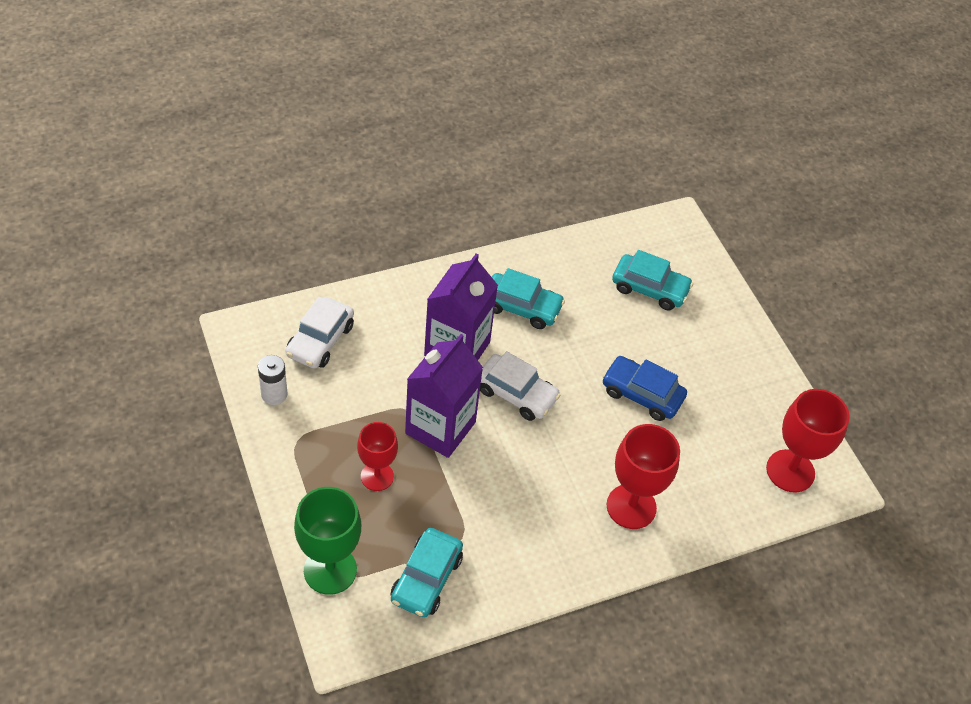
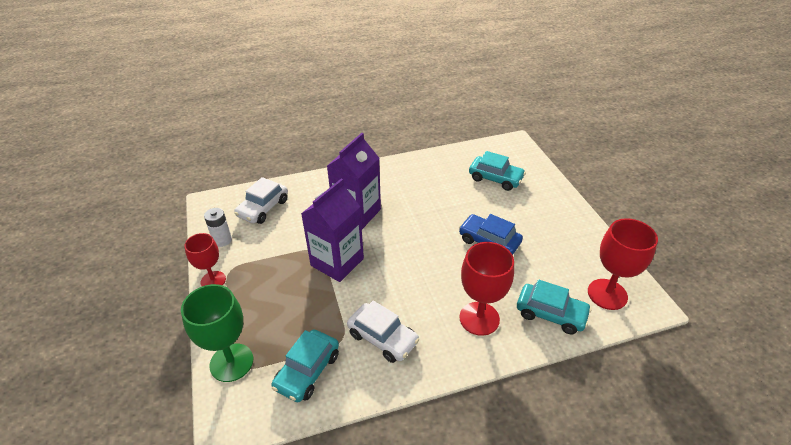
camera: 10 degrees right, 10 degrees down
(377, 476) = (283, 294): red goblet -> red goblet (213, 280)
(516, 394) = (396, 240): white car -> white car (382, 338)
(522, 307) = (405, 189): turquoise car -> turquoise car (550, 314)

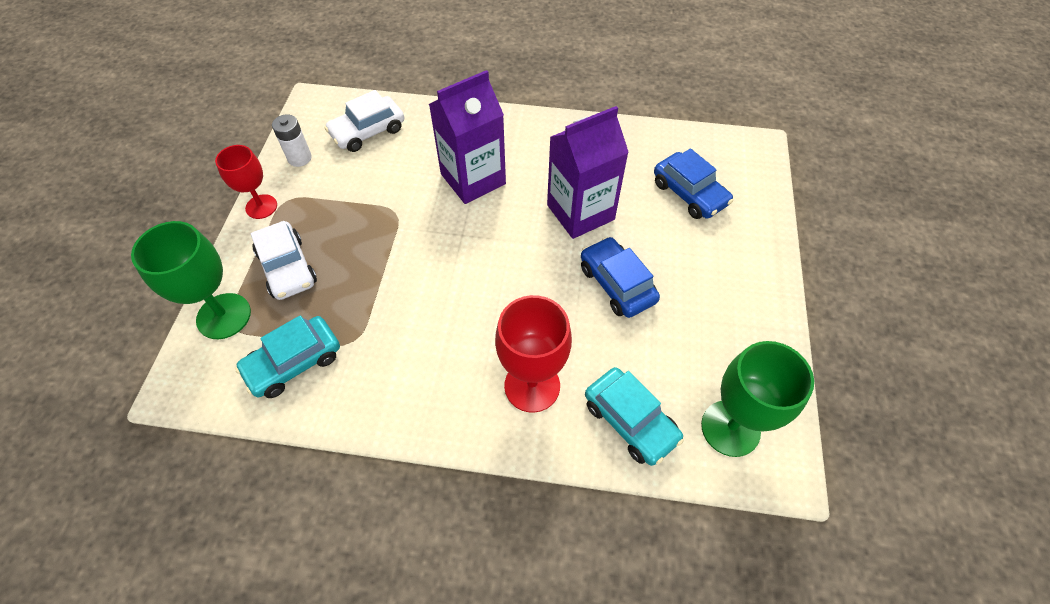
camera: 25 degrees right, 15 degrees up
(337, 262) = (409, 237): purple carton -> purple carton (580, 212)
(382, 338) = (400, 359): white car -> white car (287, 268)
(495, 178) = (689, 193): turquoise car -> blue car
(607, 294) = (730, 428): red goblet -> green goblet

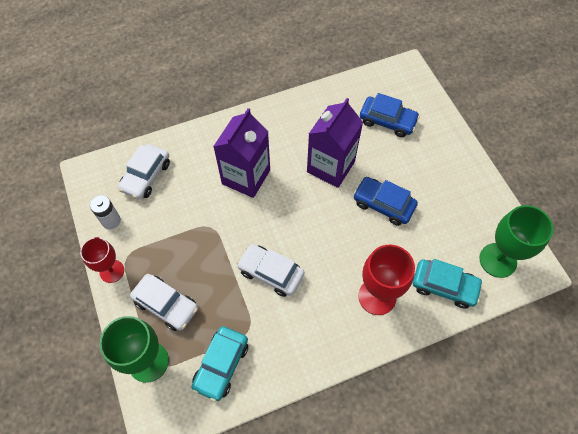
camera: 30 degrees left, 5 degrees up
(424, 292) = (271, 273): none -> white car

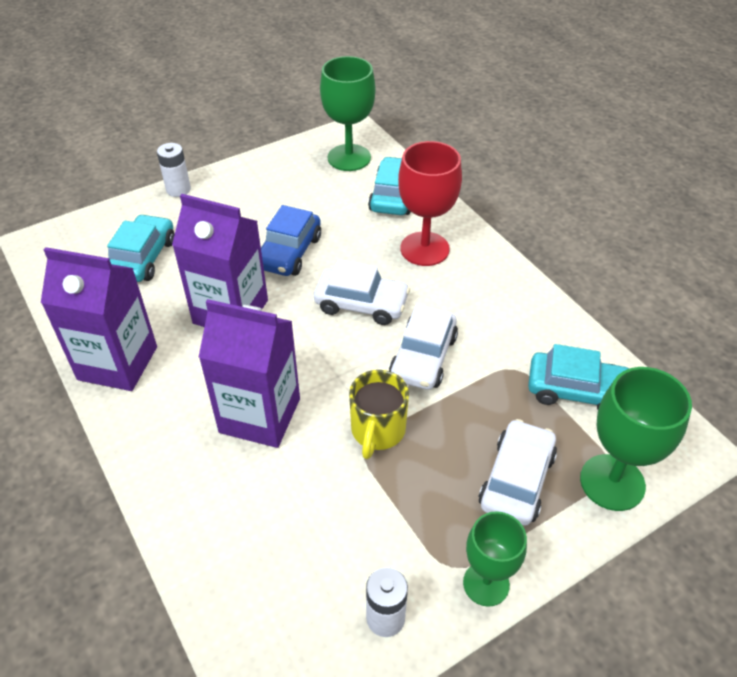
camera: 100 degrees left, 15 degrees down
(112, 271) = (486, 584): red goblet -> green goblet
(146, 176) = (275, 580): white car -> white car (361, 304)
(220, 235) = (377, 431): none -> yellow mug
(299, 110) = (118, 363): none -> purple carton
(387, 121) = (143, 258): blue car -> turquoise car
(459, 141) = (178, 189): none -> white battery

